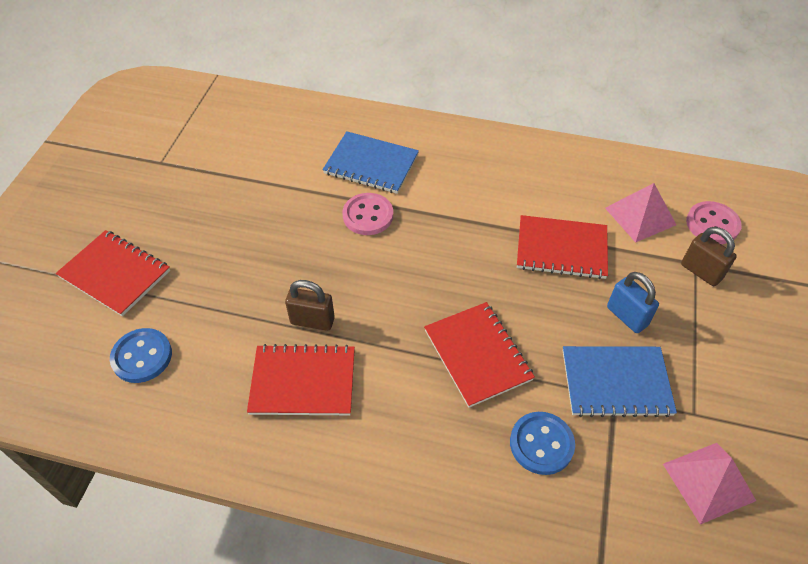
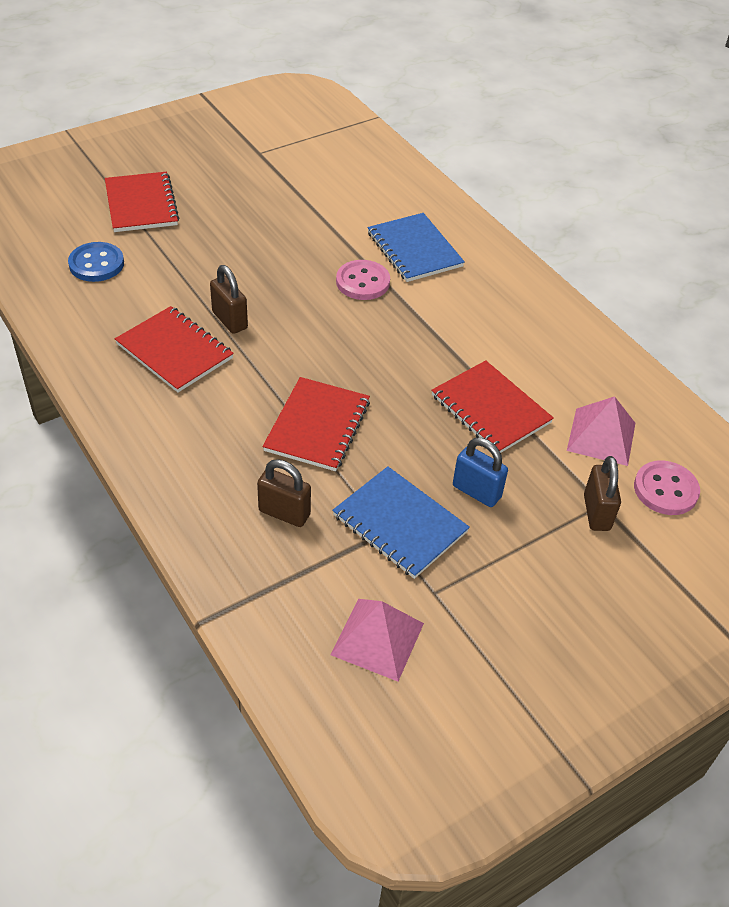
camera: 40 degrees right, 5 degrees down
(541, 444) = (284, 513): blue button -> brown padlock
(626, 316) = (476, 491): blue padlock -> blue padlock turned 60 degrees counterclockwise

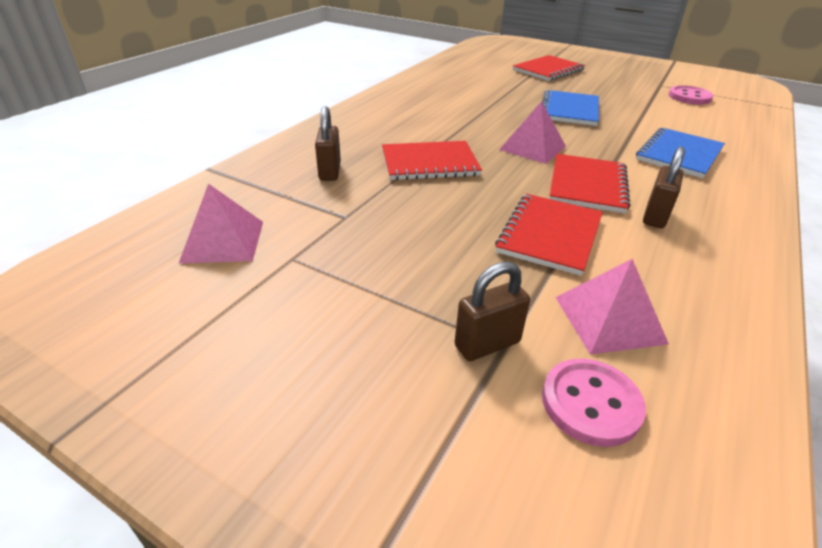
camera: 65 degrees right, 10 degrees down
(96, 264) = (480, 72): blue button -> none
(174, 351) = (439, 105): red notebook -> red notebook (587, 185)
(230, 320) = (490, 113): brown padlock -> brown padlock (655, 216)
(336, 334) = (532, 148): none -> pink pyramid
(362, 282) = (604, 144): pink button -> pink button (689, 97)
(399, 524) = (360, 221): blue notebook -> blue notebook (569, 110)
(476, 491) = (436, 252): blue padlock -> none

